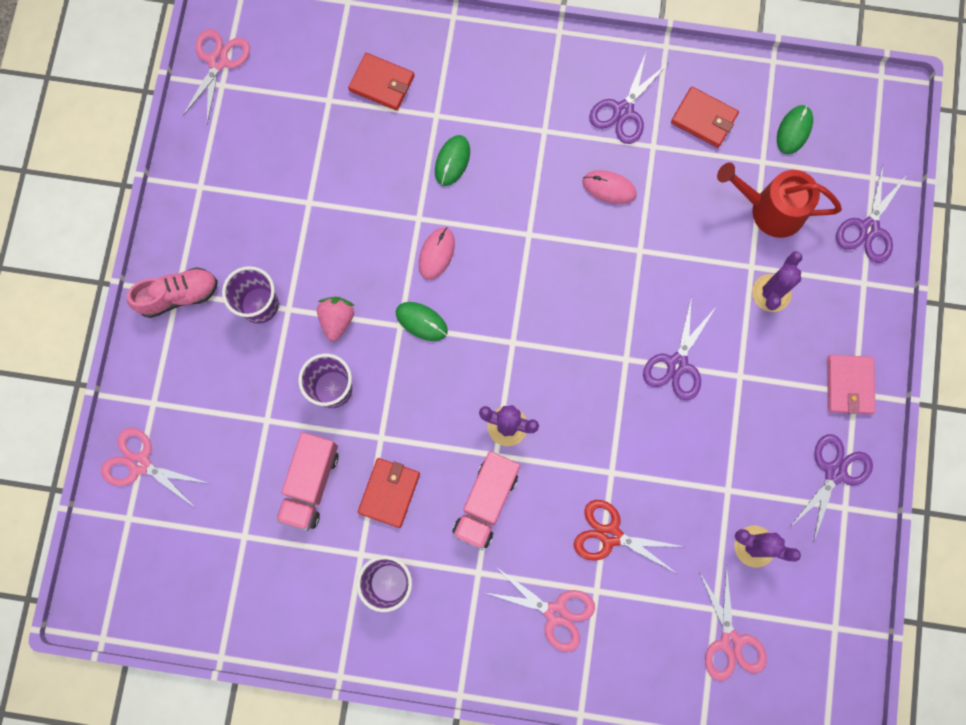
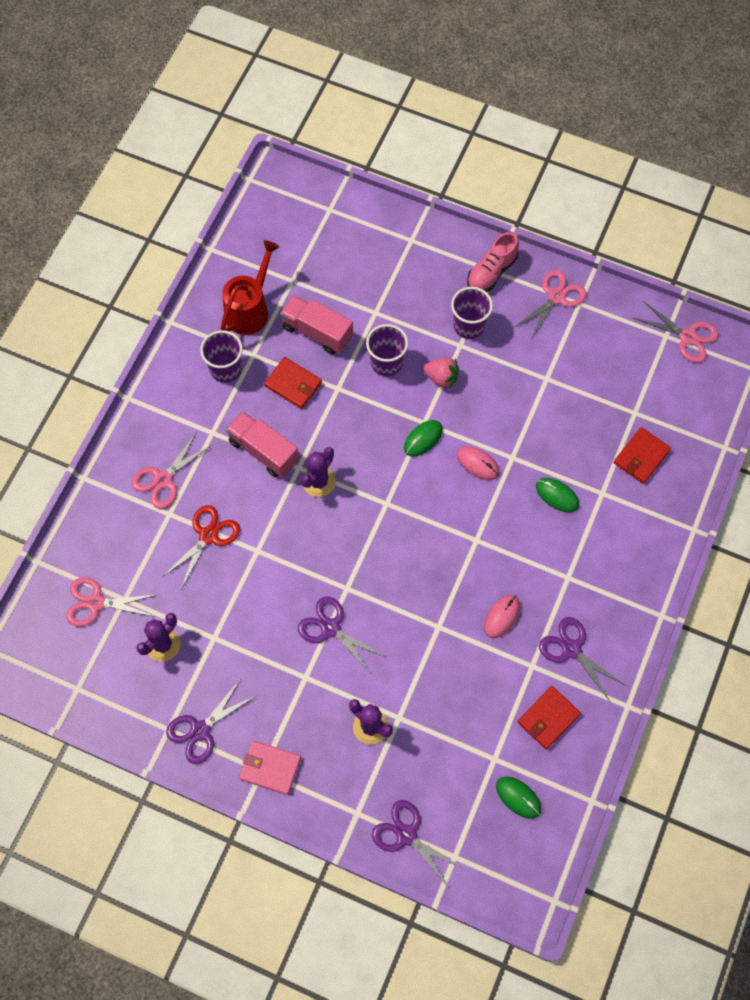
camera: 105 degrees right, 10 degrees down
(140, 464) = (367, 223): pink scissors -> pink scissors (556, 297)
(178, 296) = (491, 272): pink shoe -> pink shoe turned 45 degrees clockwise
(770, 210) = (447, 751): red watering can -> red watering can (249, 309)
(835, 472) = (200, 730): purple scissors -> purple scissors turned 90 degrees clockwise

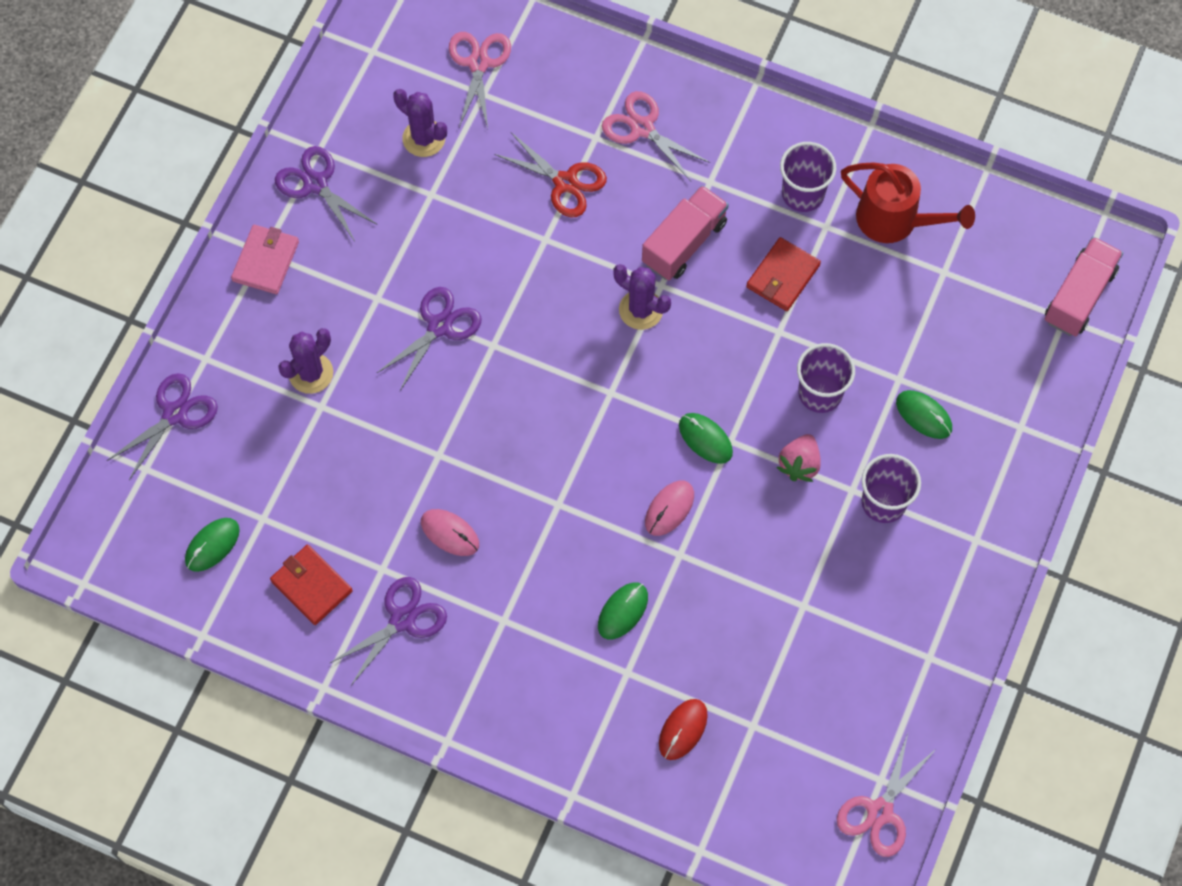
camera: 90 degrees right, 0 degrees up
(317, 332) = (864, 304): pink truck -> pink truck (1079, 296)
(403, 298) = (923, 415): none -> green mouse
(491, 272) = (974, 536): pink shoe -> none
(556, 297) = (937, 625): pink scissors -> none
(641, 457) = (683, 730): red wallet -> red mouse

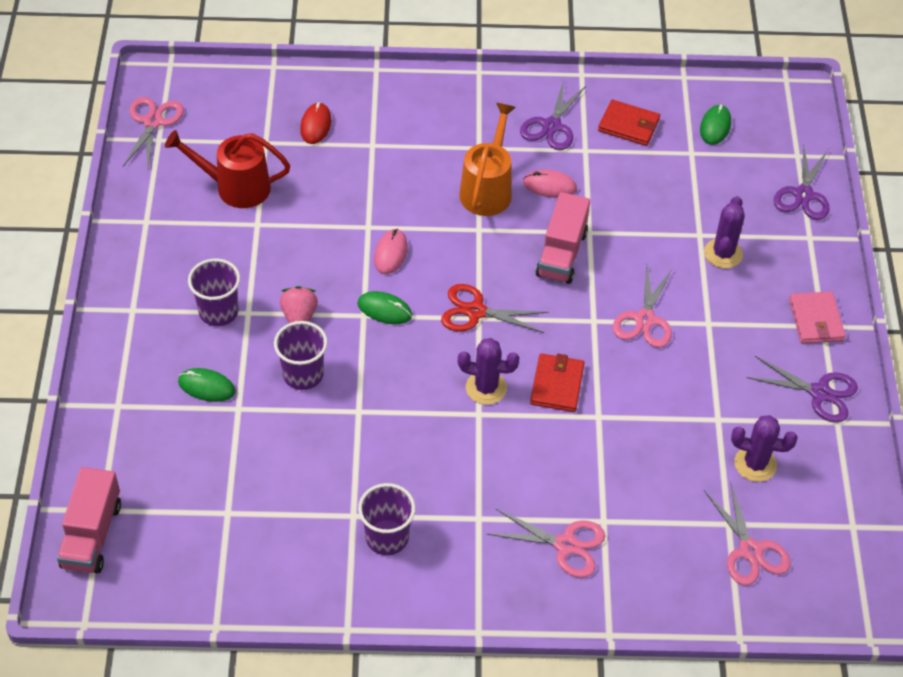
camera: 155 degrees right, 15 degrees down
(440, 326) = (645, 319): purple scissors -> pink scissors
(523, 555) = (487, 189): none -> orange watering can
(565, 182) = (608, 470): red scissors -> red scissors (476, 311)
(622, 611) = (394, 179): green mouse -> none
(684, 243) = (476, 455): pink truck -> pink truck (561, 253)
(782, 276) = (375, 457): red wallet -> red wallet (557, 385)
(894, 220) = (290, 544): red watering can -> red watering can (236, 187)

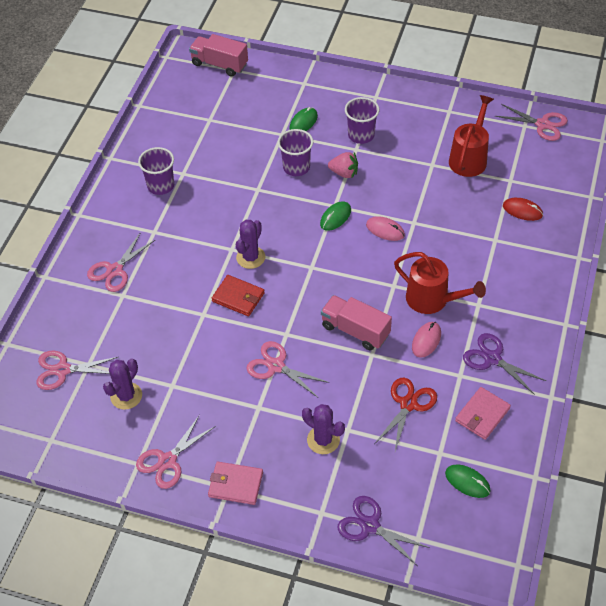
camera: 110 degrees right, 0 degrees up
(476, 311) = (317, 266): red scissors -> red scissors (408, 404)
(487, 189) = (432, 299): orange watering can -> red watering can
(628, 125) = (482, 415): red wallet -> pink wallet
(820, 393) = (167, 461): purple scissors -> pink scissors

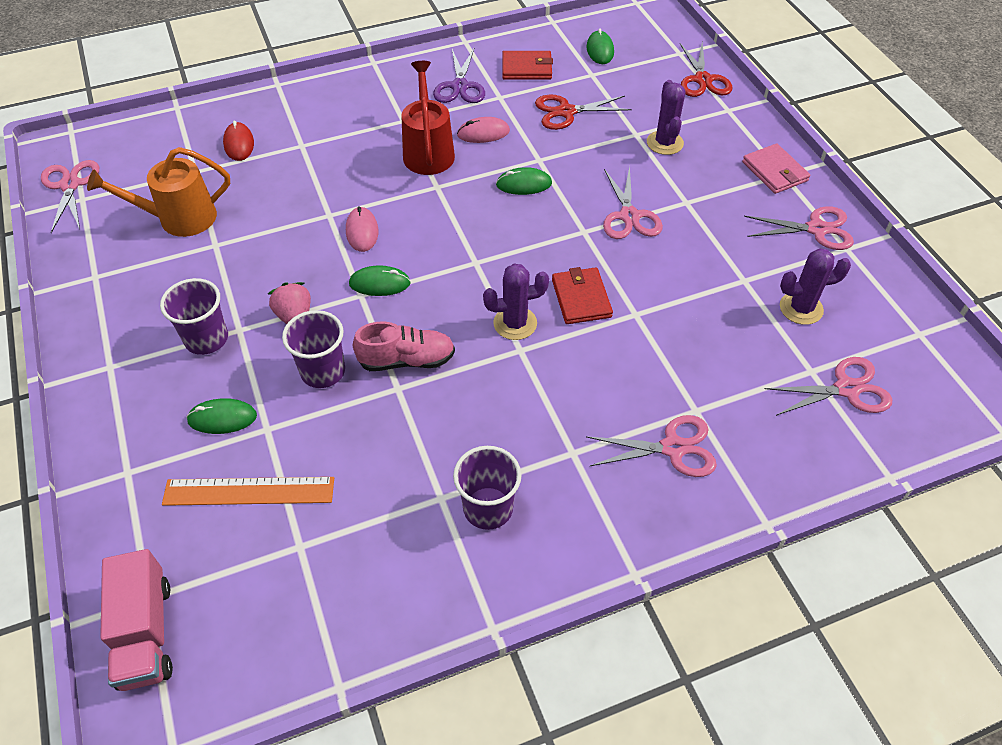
camera: 130 degrees left, 0 degrees up
(63, 370) = (846, 389): pink scissors -> pink scissors turned 60 degrees counterclockwise
(253, 115) = (249, 491): none -> orange ruler
(271, 201) = (406, 360): none -> pink shoe
(355, 330) = (524, 184): pink truck -> green mouse
(370, 525) = (703, 80): purple scissors -> red scissors
(469, 158) = (179, 218): red watering can -> orange watering can
(482, 415) = (527, 68): pink wallet -> red wallet

